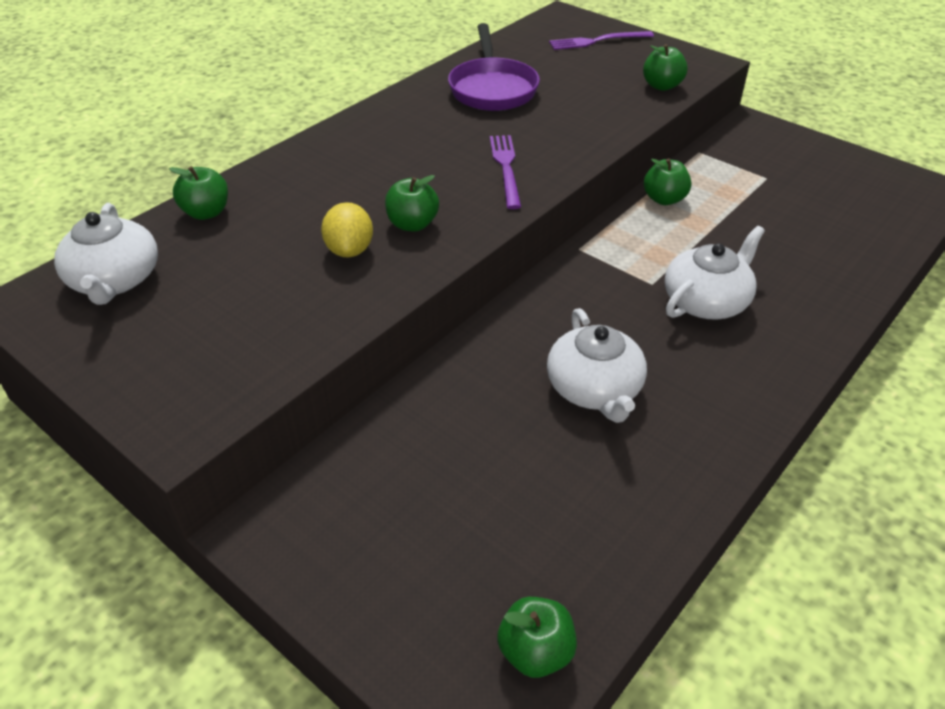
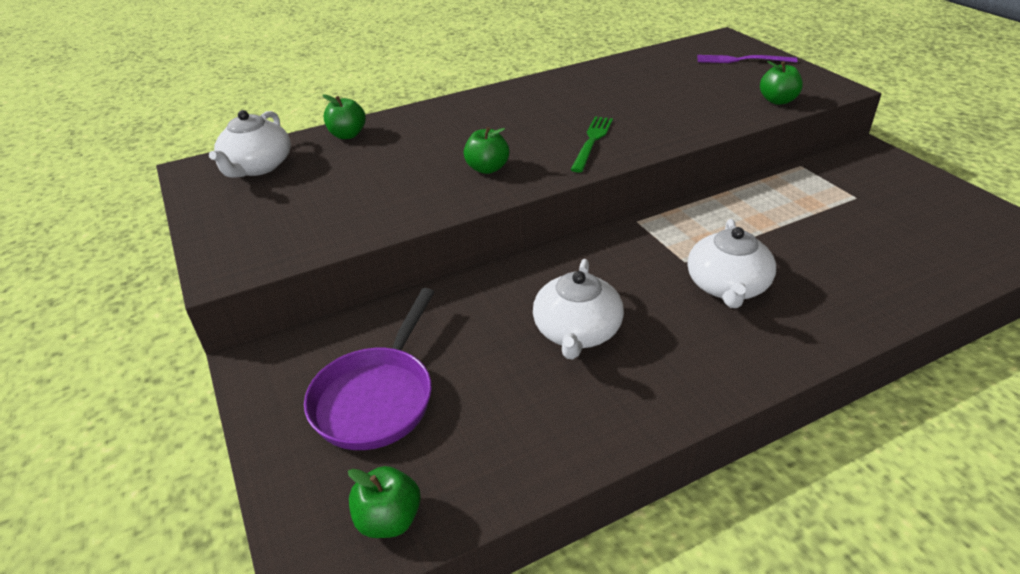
camera: 25 degrees right, 5 degrees down
(349, 250) = (427, 177): yellow lemon -> none
(492, 88) = (623, 83): purple pan -> purple pan (377, 397)
(506, 168) = (592, 141): purple fork -> green fork
(664, 199) = (741, 197): green apple -> none
(706, 301) = (727, 286): white teapot -> white teapot turned 120 degrees clockwise

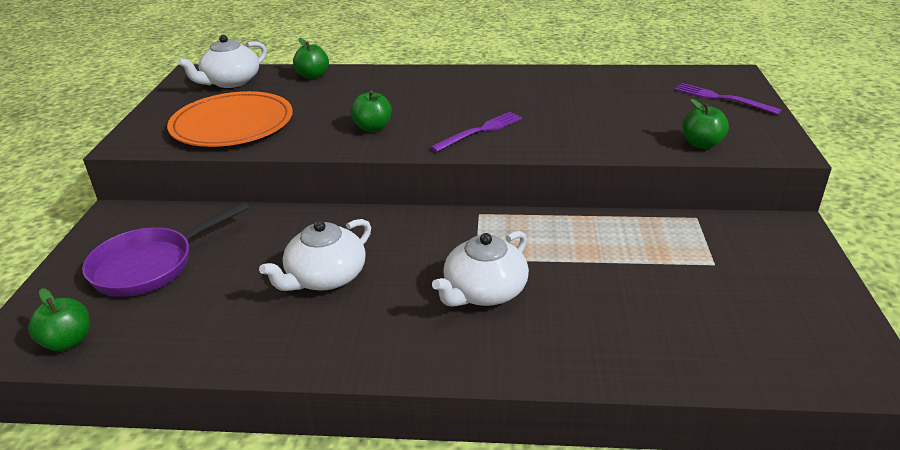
camera: 30 degrees right, 5 degrees down
(327, 210) = (232, 124): none -> orange plate
(592, 141) = (480, 131): green fork -> purple fork

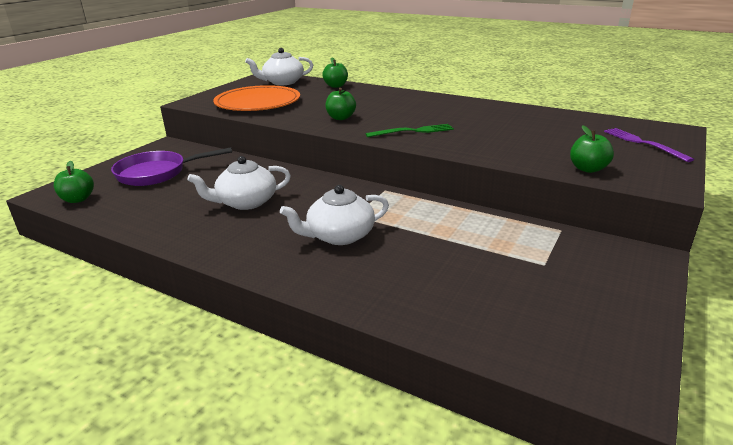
camera: 25 degrees right, 5 degrees down
(480, 131) = (413, 131): purple fork -> green fork

